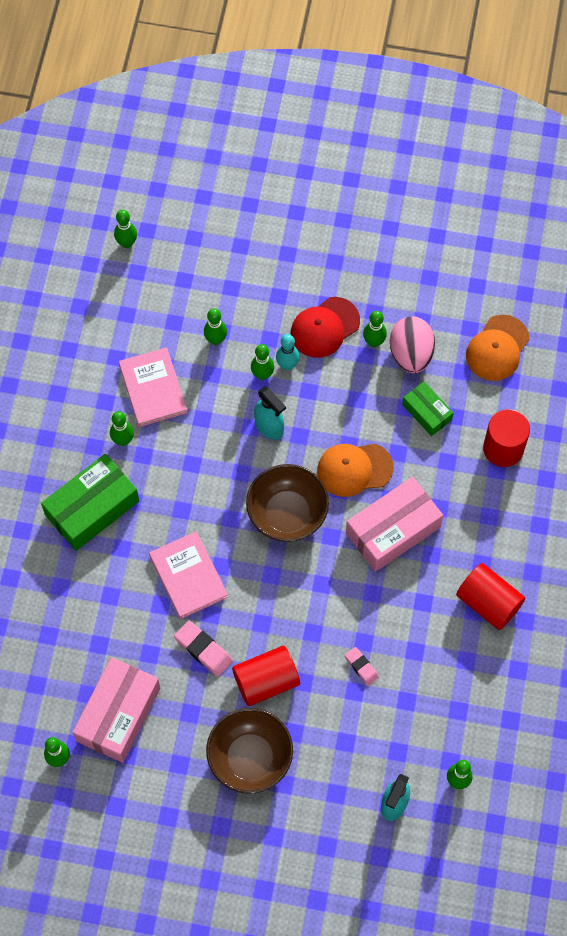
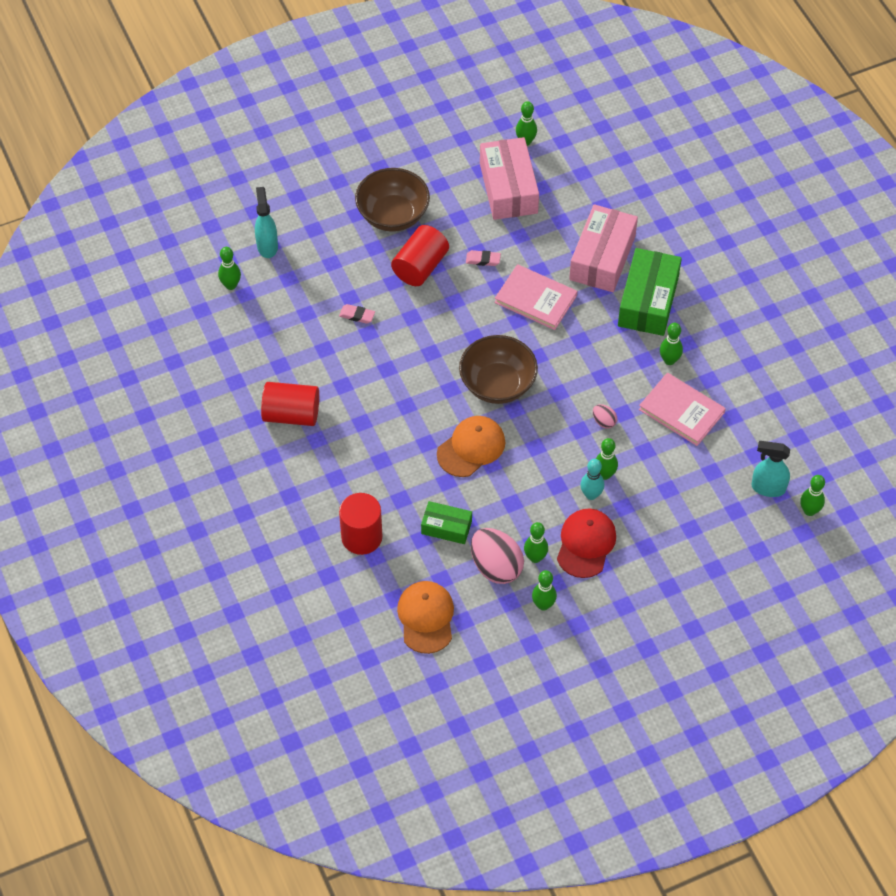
camera: 145 degrees right, 10 degrees down
(203, 650) = (483, 260): pink eraser -> pink eraser, size x0.64
(216, 339) = (666, 479): green bowling pin -> green bowling pin (543, 605)
(225, 421) = (604, 421): none -> pink egg
(269, 427) = (565, 438): turquoise spray bottle -> turquoise spray bottle (768, 488)
(393, 530) = (405, 422): pink box -> pink box (602, 258)

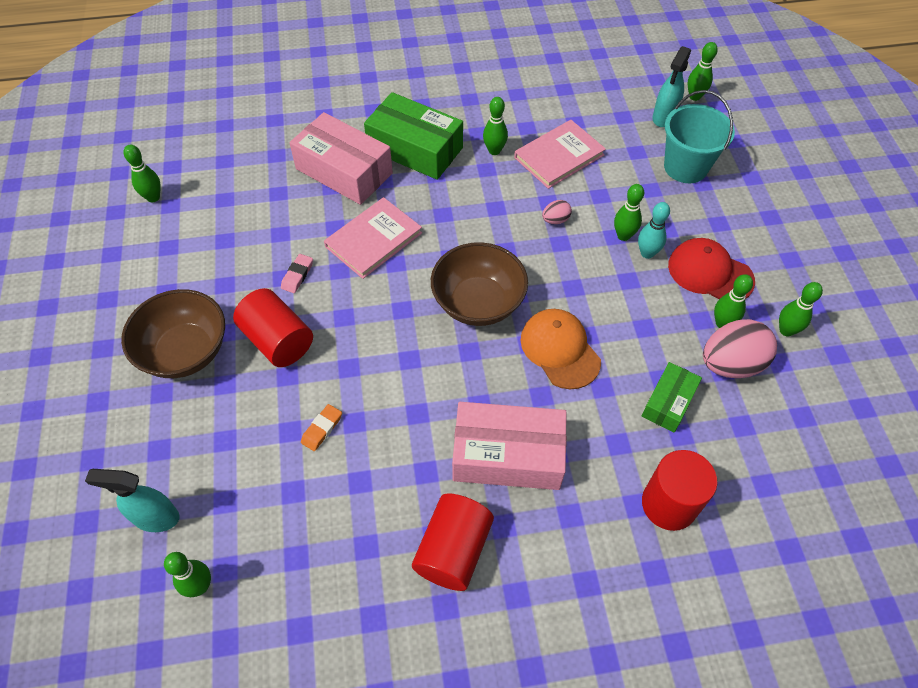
camera: 75 degrees left, 0 degrees up
(357, 315) = (322, 429): pink eraser -> orange eraser
(426, 617) = (797, 456): orange cap -> none
(508, 188) = (209, 228): pink box -> pink box (507, 455)
(707, 513) = (685, 167): none -> turquoise bucket

